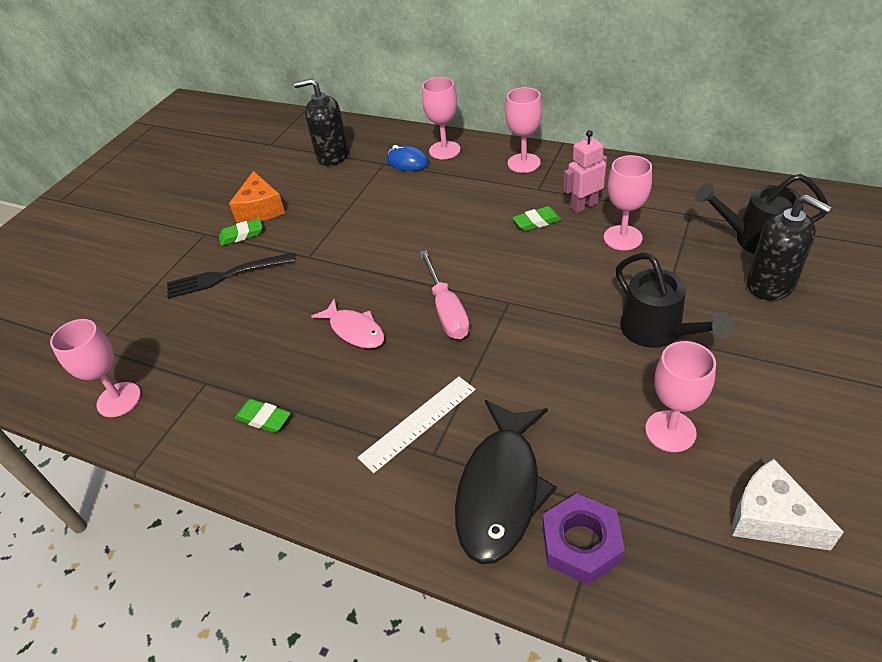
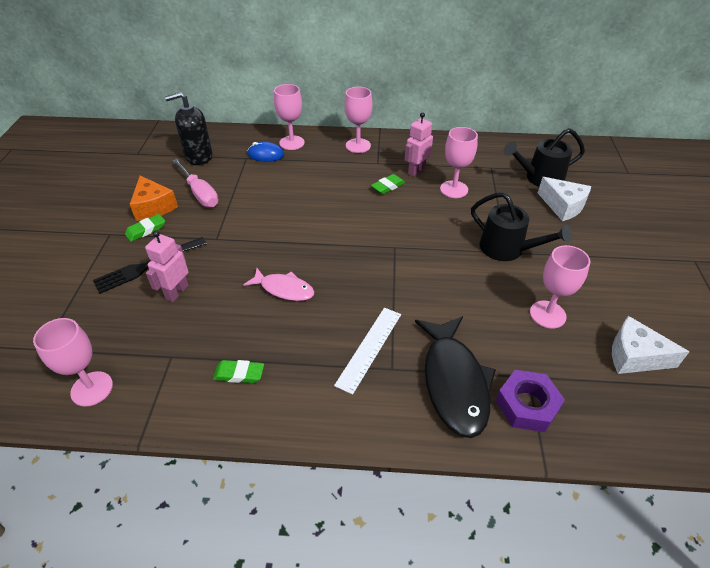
camera: 25 degrees left, 0 degrees up
(242, 311) = (177, 292): none -> pink robot
(446, 310) = (351, 261): pink screwdriver -> pink screwdriver (199, 193)
(771, 284) = (563, 206): black soap dispenser -> white cheese

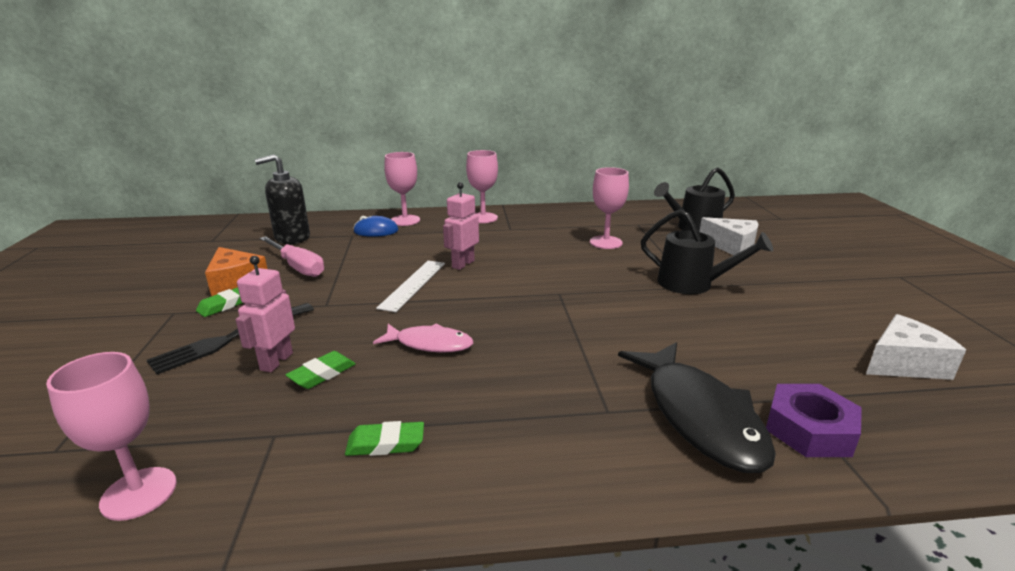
camera: 10 degrees left, 20 degrees down
(369, 348) = (567, 392): white ruler -> white ruler (413, 284)
(388, 186) = (529, 245): green eraser -> green eraser (322, 374)
(416, 171) = (557, 232): pink robot -> pink robot (463, 264)
(547, 314) = (774, 335): pink goblet -> none
(634, 356) = (903, 363): white cheese -> white cheese turned 150 degrees clockwise

